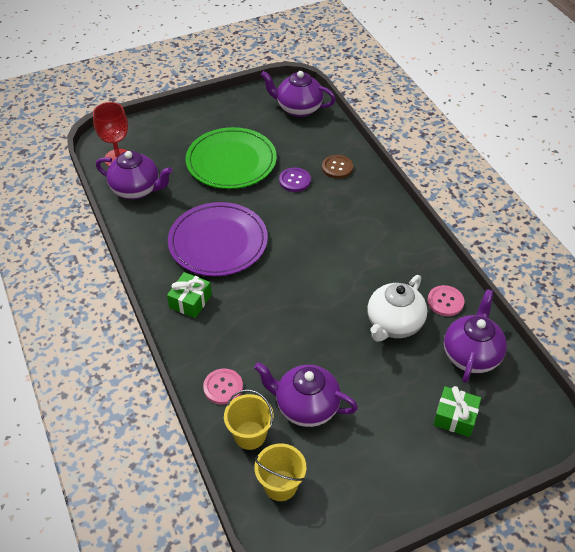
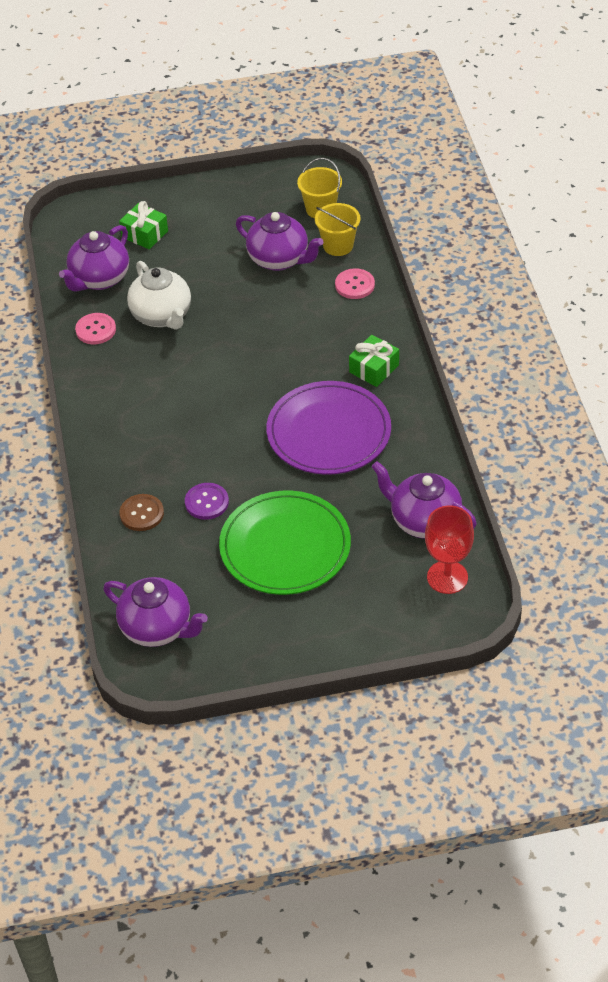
camera: 165 degrees left, 0 degrees up
(393, 324) = (162, 316): white teapot -> white teapot turned 105 degrees clockwise

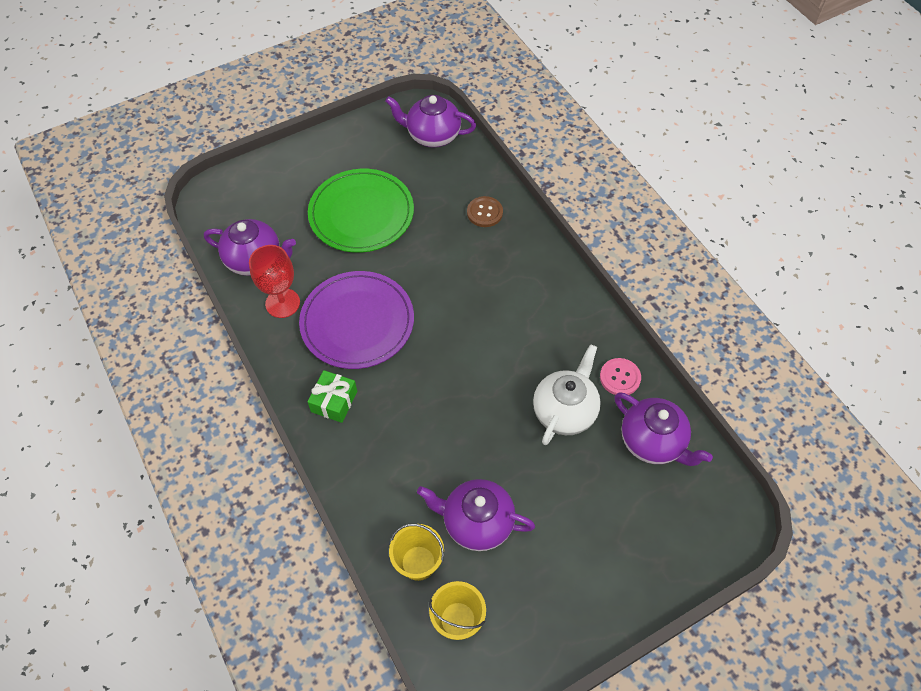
camera: 160 degrees right, 10 degrees up
(99, 279) = (653, 442): purple teapot -> purple teapot turned 120 degrees clockwise
(144, 234) = (640, 520): green gift -> none
(162, 316) = (565, 411): white teapot -> white teapot turned 75 degrees clockwise
(206, 502) = (437, 234): purple button -> none
(354, 285) = (382, 507): pink button -> none
(447, 577) = (228, 219): red goblet -> red goblet (282, 303)

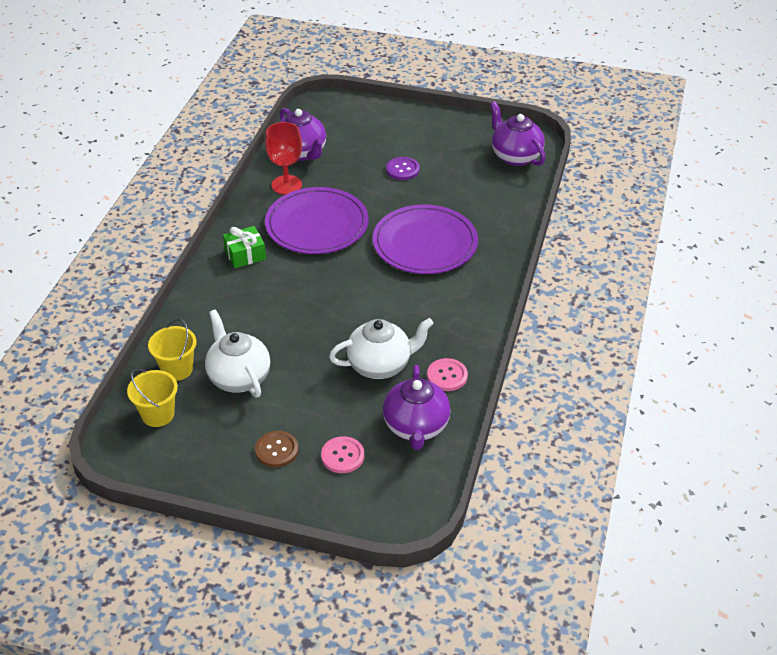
camera: 45 degrees right, 15 degrees down
(361, 213) = (402, 170): green plate -> purple button
(463, 271) = (425, 243): none -> purple plate
(476, 522) = (239, 377): purple teapot -> white teapot
(484, 212) = (488, 221): brown button -> brown button (276, 450)
(636, 516) = (342, 456): none -> pink button

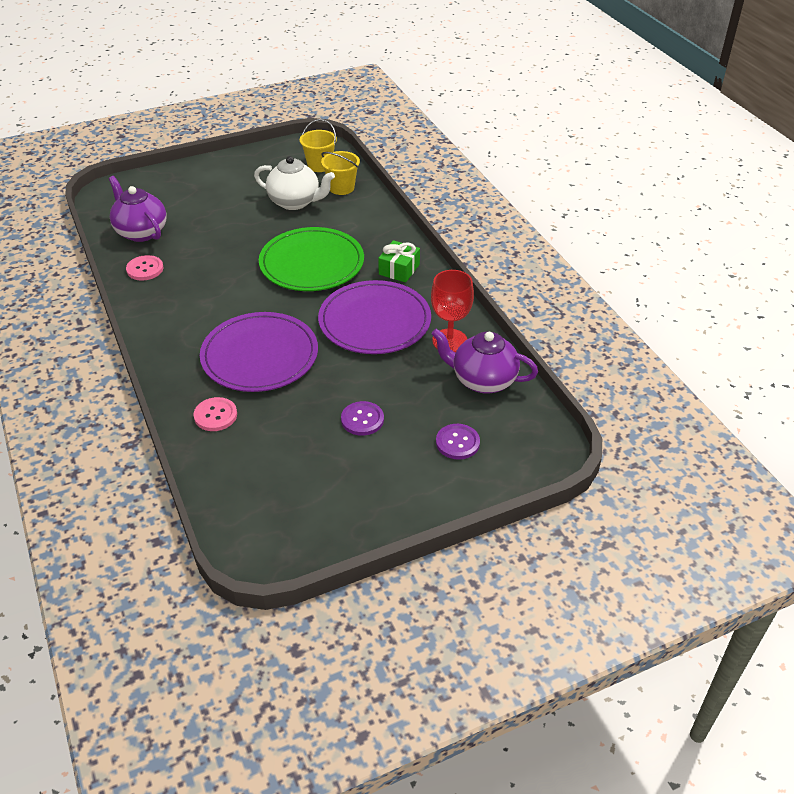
camera: 140 degrees right, 0 degrees up
(276, 450) = (223, 183): brown button -> none
(303, 299) = (312, 263): none -> green plate
(342, 456) = (177, 198): pink button -> pink button (215, 415)
(363, 131) = (457, 443): none -> purple button
(380, 365) = (203, 252): white teapot -> none
(515, 156) = (256, 512): purple teapot -> none

